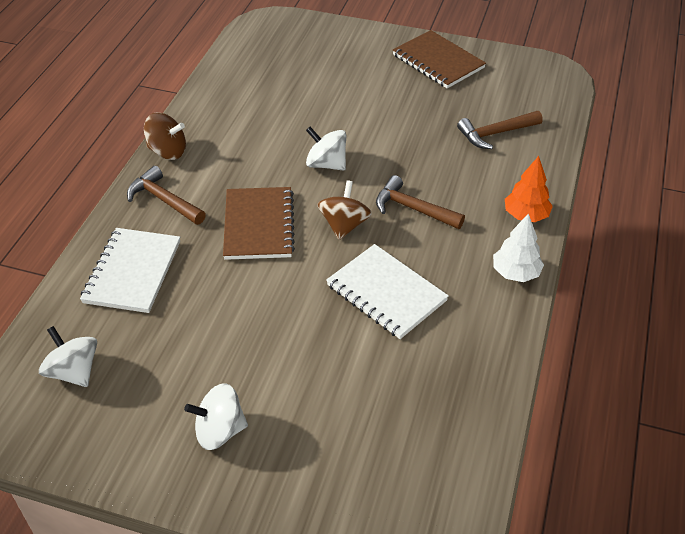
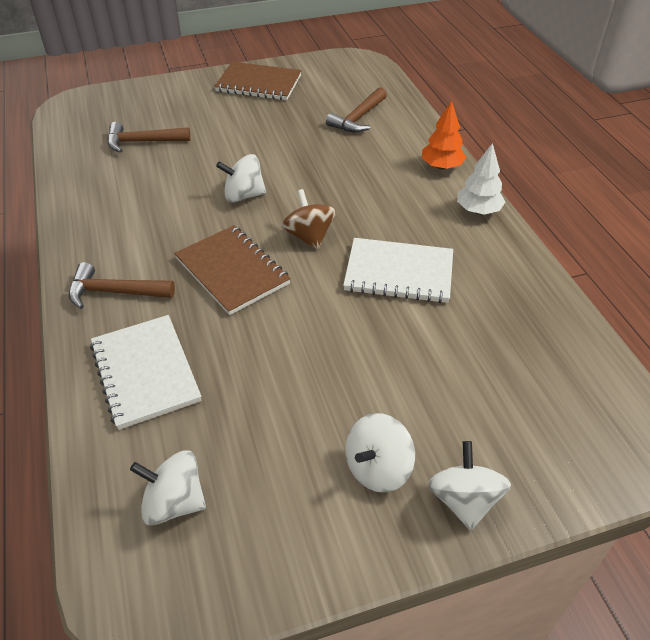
camera: 35 degrees left, 0 degrees up
(167, 151) = (76, 248): brown spinning top -> none
(256, 490) = (464, 500): none -> white spinning top
(413, 209) = (352, 199): brown hammer -> brown hammer (143, 142)

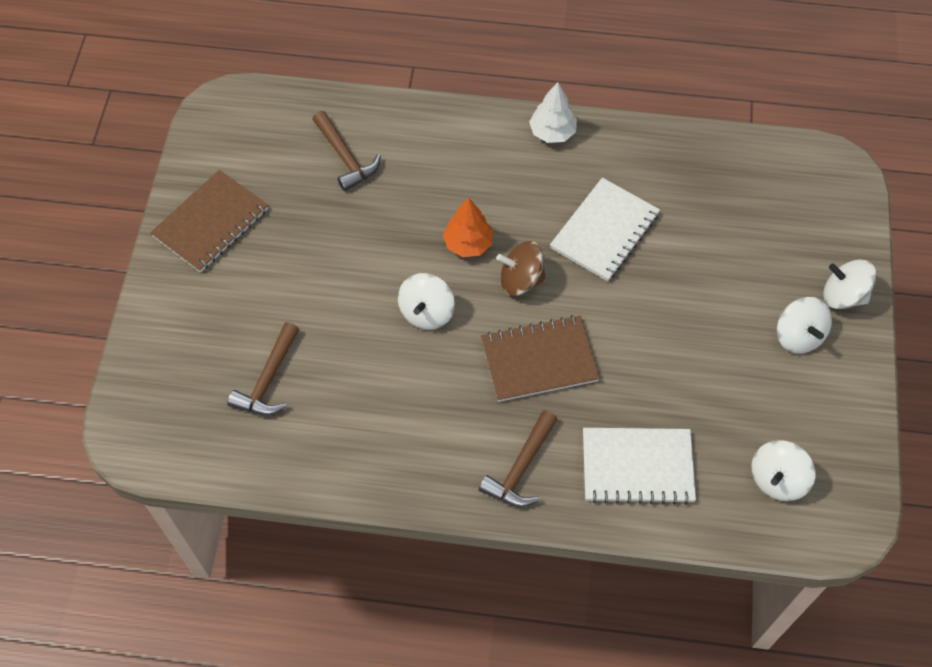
camera: 65 degrees left, 15 degrees up
(441, 166) = (472, 127): orange tree -> orange tree (468, 243)

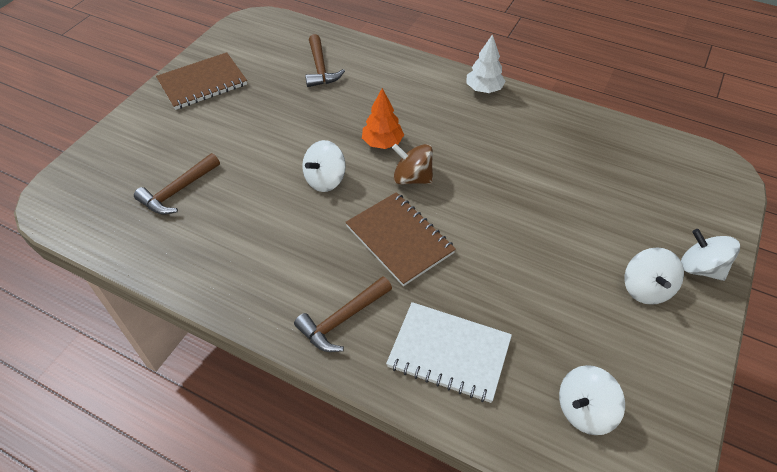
camera: 20 degrees right, 10 degrees down
(539, 360) = (399, 239): brown notebook -> brown notebook turned 45 degrees clockwise
(605, 231) = (497, 163): white notebook -> none

